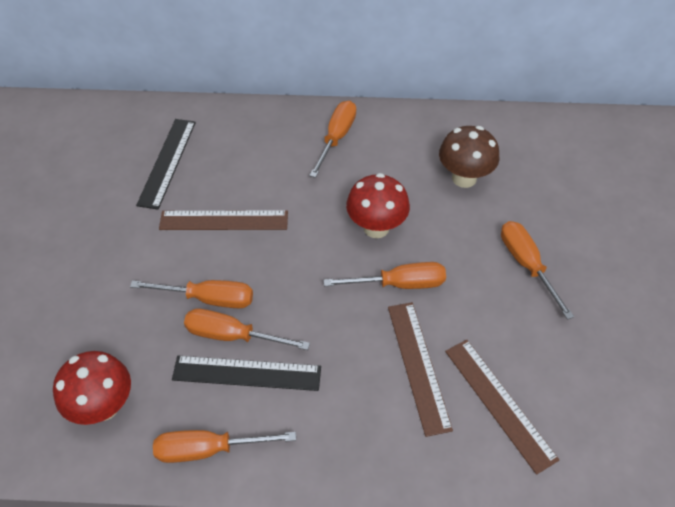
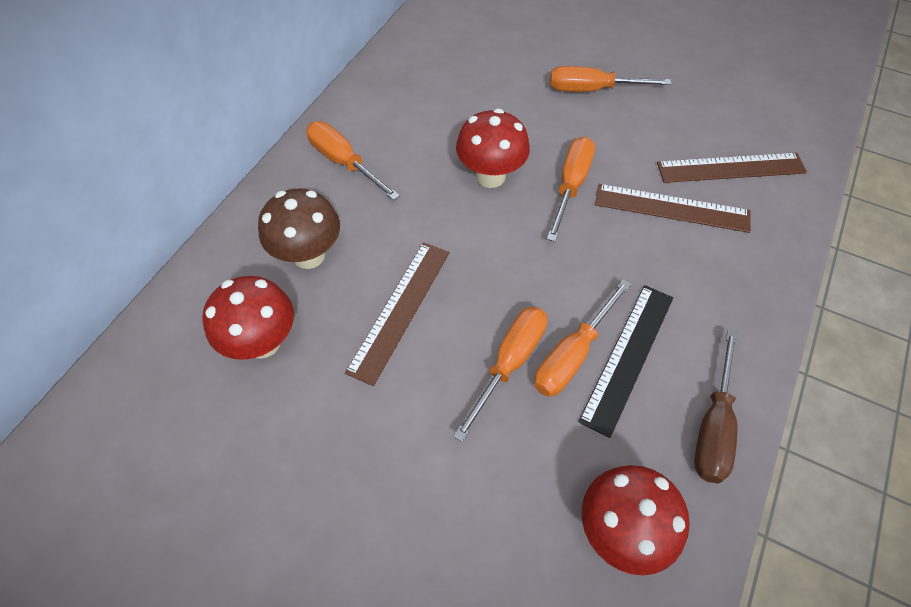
camera: 65 degrees left, 5 degrees up
(167, 162) = (263, 342): black ruler -> red mushroom
(208, 449) = (713, 426): orange screwdriver -> brown screwdriver
(464, 178) = (467, 88): brown mushroom -> brown mushroom (309, 255)

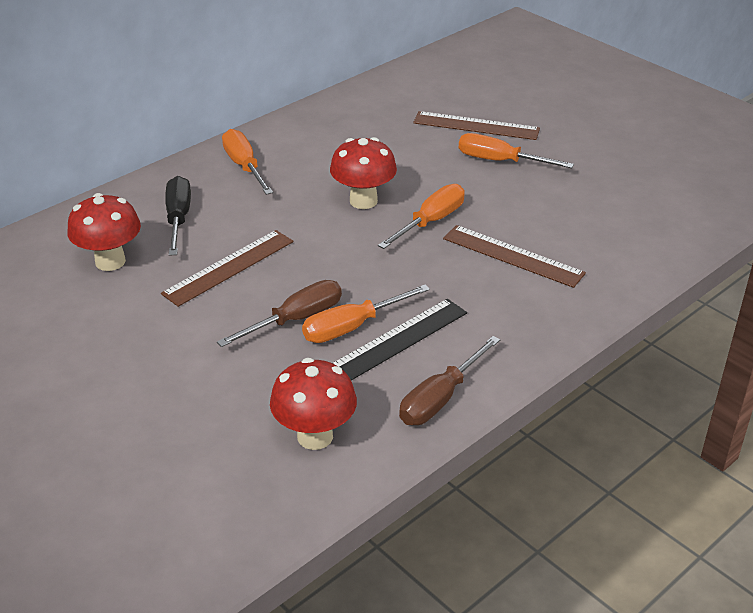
camera: 20 degrees right, 20 degrees down
(309, 255) = (178, 218): brown mushroom -> black screwdriver
(509, 363) = (296, 319): orange screwdriver -> brown screwdriver
(730, 168) = (591, 241): brown ruler -> brown ruler (476, 126)

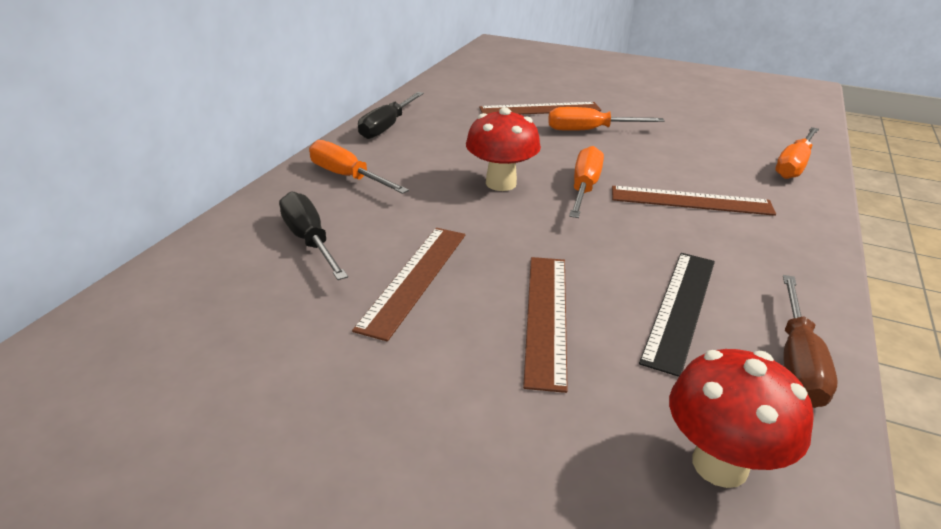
camera: 25 degrees left, 5 degrees down
(110, 261) = (253, 309): red mushroom -> none
(296, 319) = (546, 317): brown screwdriver -> brown ruler
(315, 119) = (387, 127): none -> black screwdriver
(352, 327) = (617, 308): orange screwdriver -> orange screwdriver (794, 165)

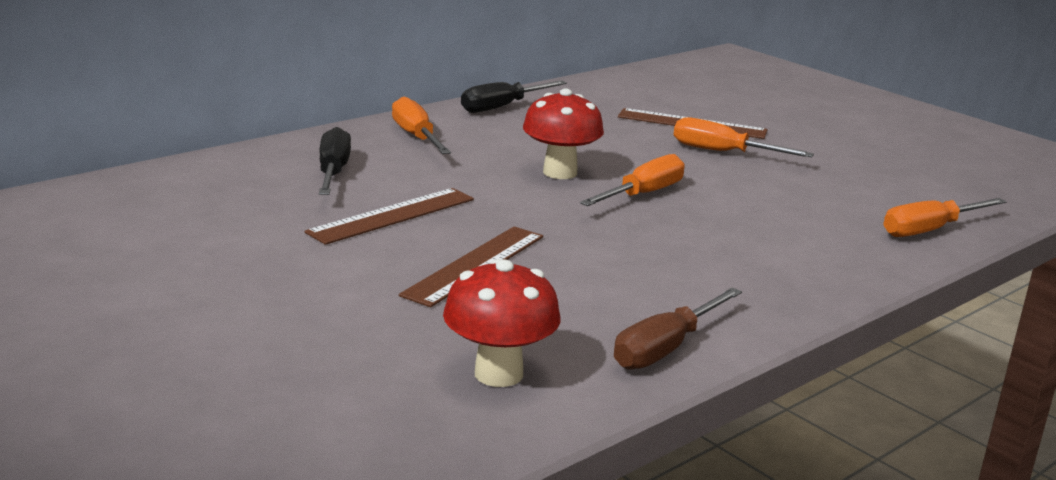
camera: 25 degrees right, 10 degrees down
(680, 308) = (608, 291): black ruler -> none
(691, 201) = (747, 228): brown ruler -> none

